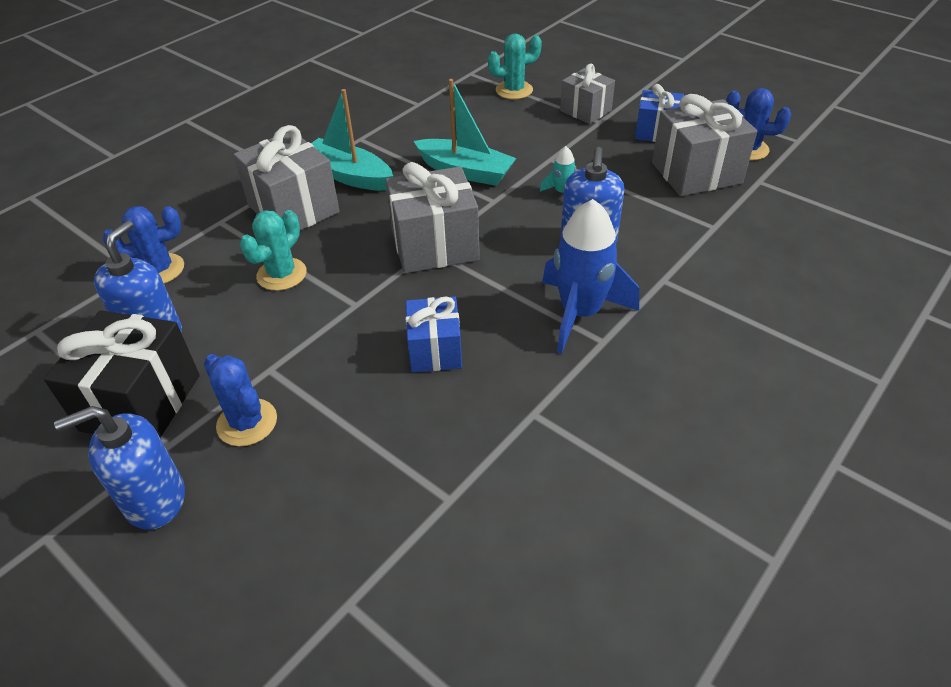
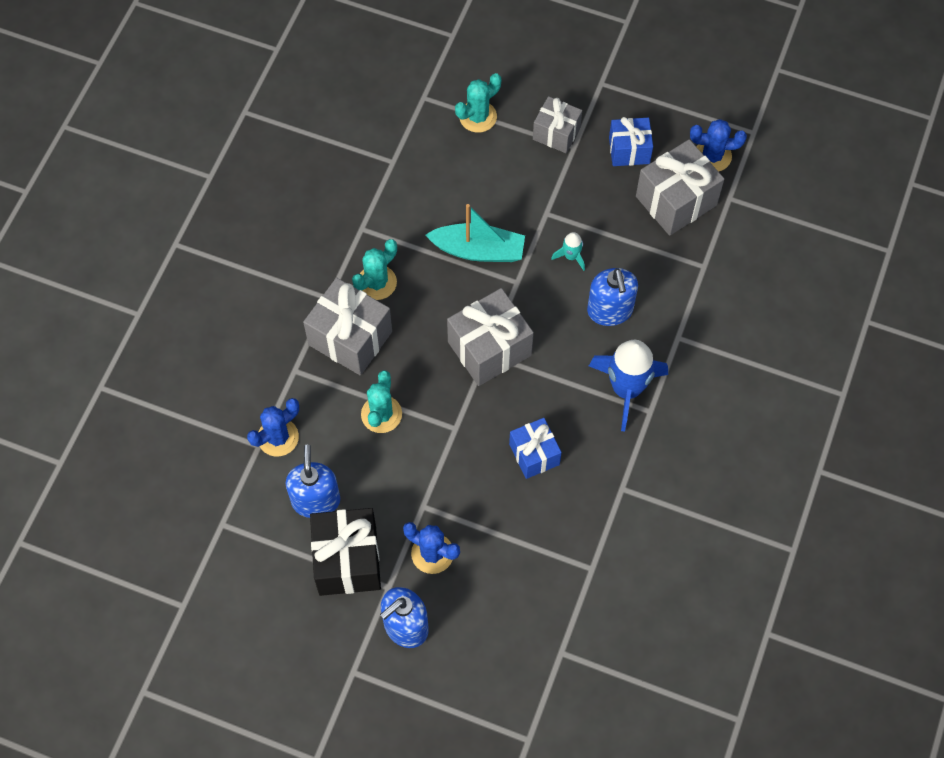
camera: 20 degrees left, 20 degrees up
(349, 175) = (377, 282): turquoise boat -> turquoise cactus

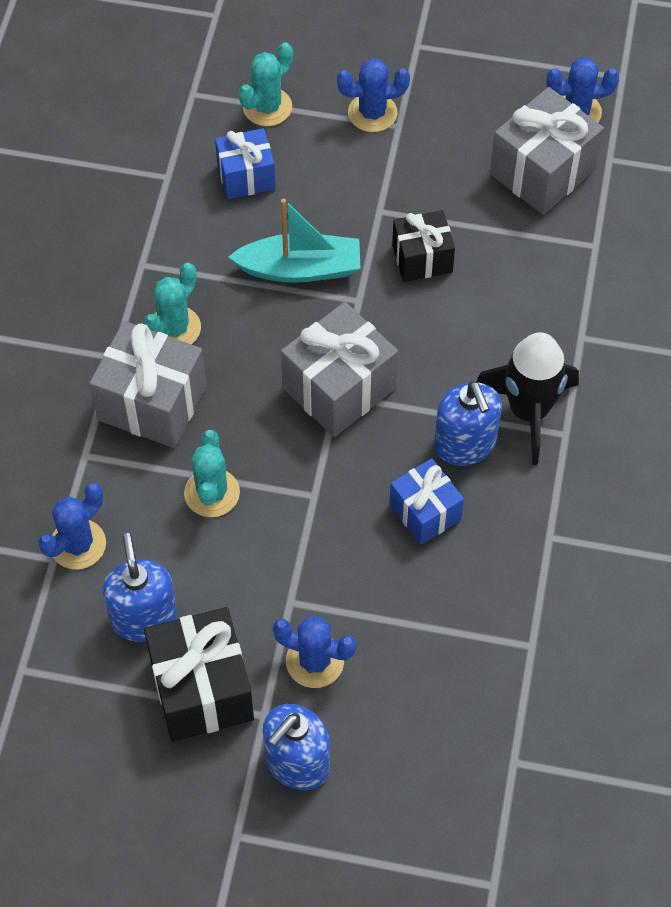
camera: 10 degrees left, 5 degrees down
(556, 133) = (372, 113): grey gift -> blue cactus
(571, 256) = (422, 258): turquoise rocket -> black gift
(610, 310) = (486, 317): blue soap dispenser -> blue soap dispenser (465, 444)
(626, 389) = (528, 411): blue rocket -> black rocket
(629, 150) = (469, 120): blue gift -> blue gift (246, 177)

